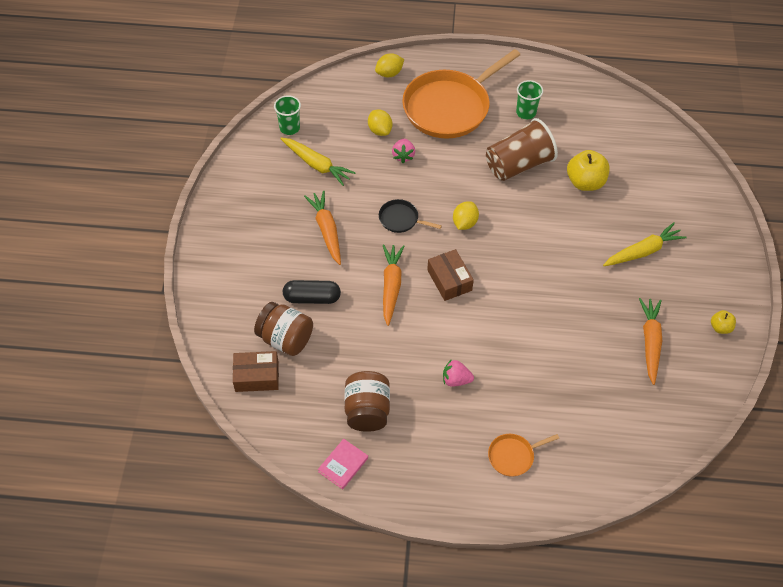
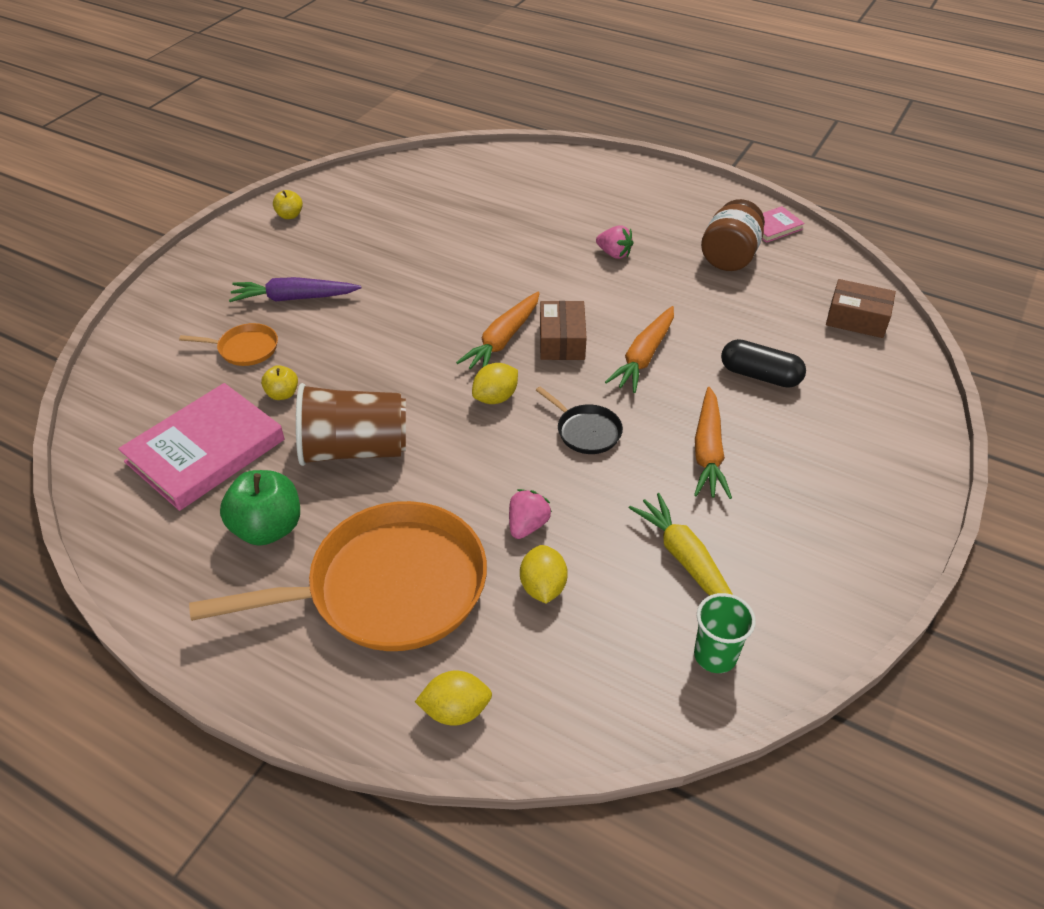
camera: 155 degrees left, 10 degrees down
(285, 339) = (810, 343): brown jar -> none
(513, 456) = (591, 190): orange pan -> orange pan (245, 349)
(526, 112) = (268, 528): green cup -> green apple
(585, 182) = (282, 394): yellow apple -> yellow apple, size x0.53
(593, 137) = (205, 451): none -> pink book
(643, 251) = (294, 298): yellow carrot -> purple carrot
(650, 342) = (376, 225): orange carrot -> orange carrot (503, 340)

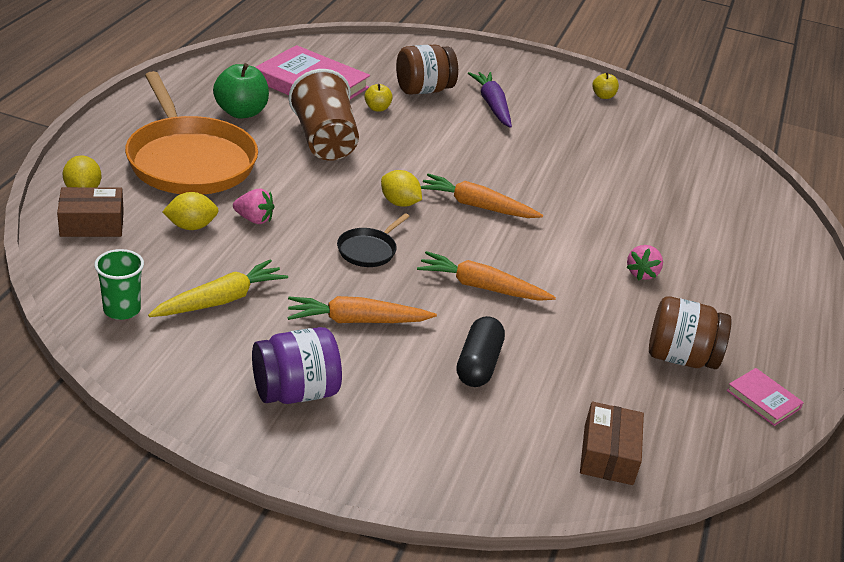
camera: 75 degrees right, 10 degrees down
(245, 349) = (423, 90): orange pan -> brown jar
(562, 341) = (487, 238): brown box -> brown box (92, 223)
(824, 506) = (295, 392): none -> purple jar

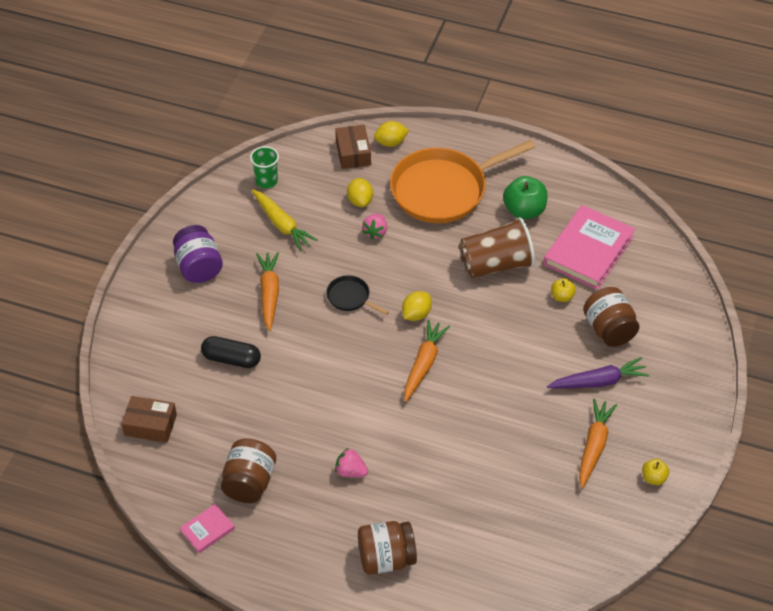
camera: 95 degrees right, 15 degrees up
(482, 287) = (316, 364): orange carrot -> orange carrot (594, 446)
(749, 259) = (386, 558): none -> brown jar

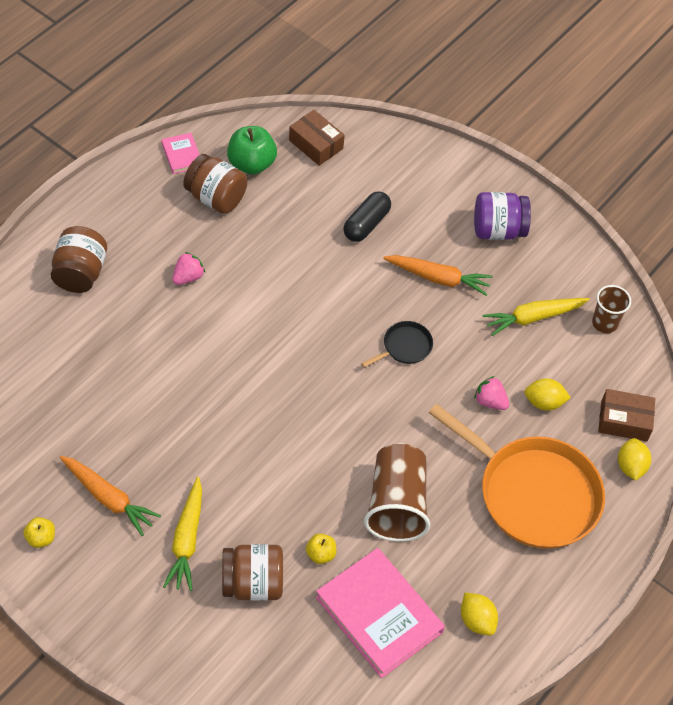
camera: 105 degrees right, 5 degrees up
(150, 425) = (316, 144): brown box -> brown box turned 75 degrees counterclockwise
(266, 181) = (604, 323): green cup -> brown cup
(416, 314) = (356, 399): yellow lemon -> yellow lemon (476, 620)
(423, 364) = (286, 382): orange carrot -> none
(443, 190) = (533, 494): orange pan -> orange pan turned 135 degrees clockwise
(524, 210) = (469, 569): green apple -> green apple (251, 164)
(598, 381) = (187, 539): purple carrot -> yellow carrot

